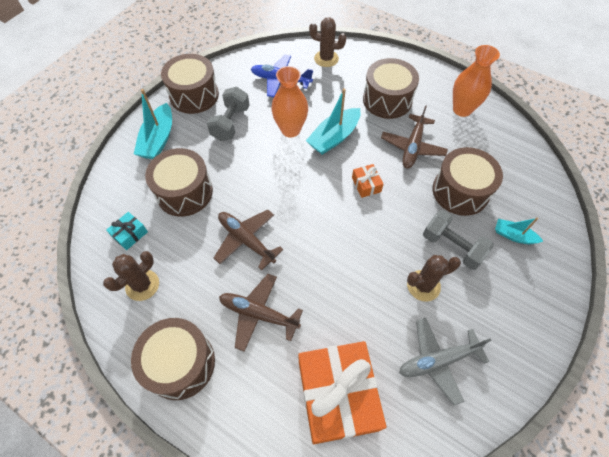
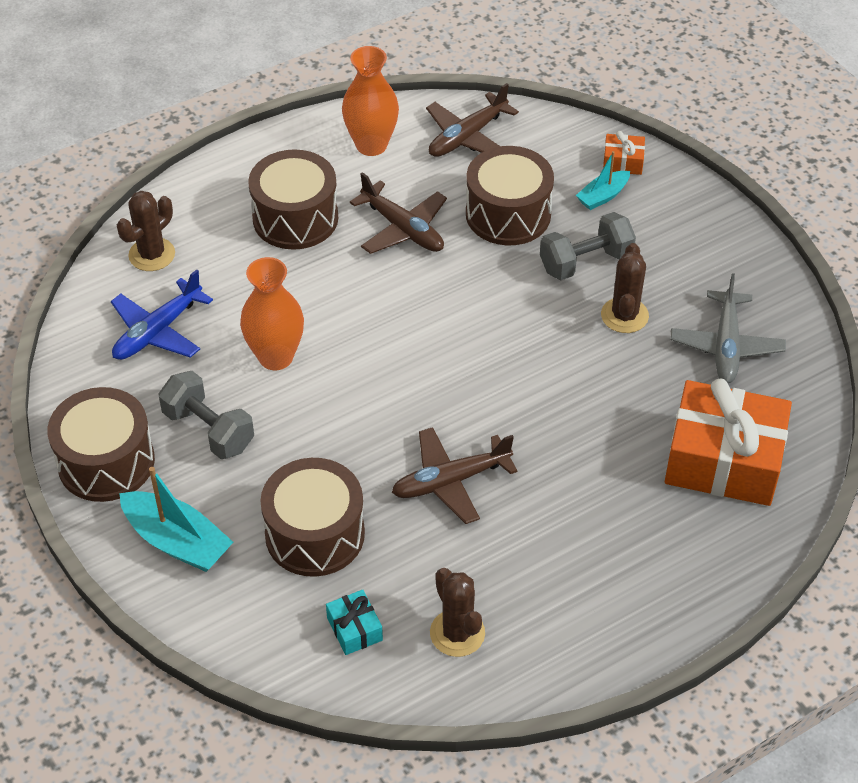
camera: 65 degrees left, 10 degrees down
(180, 363) = (604, 616): brown drum -> none
(258, 314) = (575, 505): brown plane -> brown plane (467, 137)
(334, 137) = (327, 310): turquoise boat -> none
(366, 184) = (436, 308): orange gift -> orange gift (623, 162)

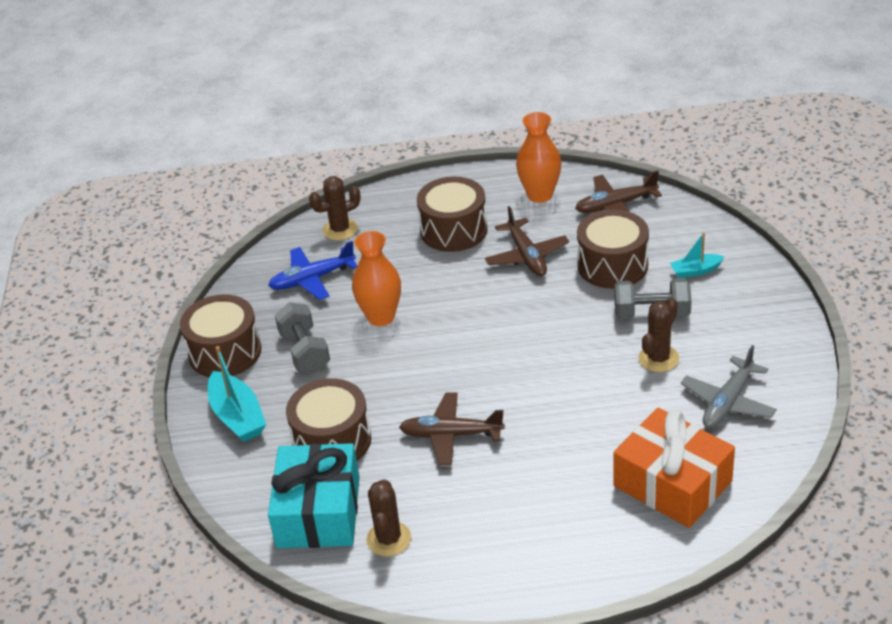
camera: 30 degrees right, 10 degrees down
(354, 629) = (318, 512): turquoise gift -> turquoise gift, size x2.37
(623, 162) = (727, 250): orange gift -> none

